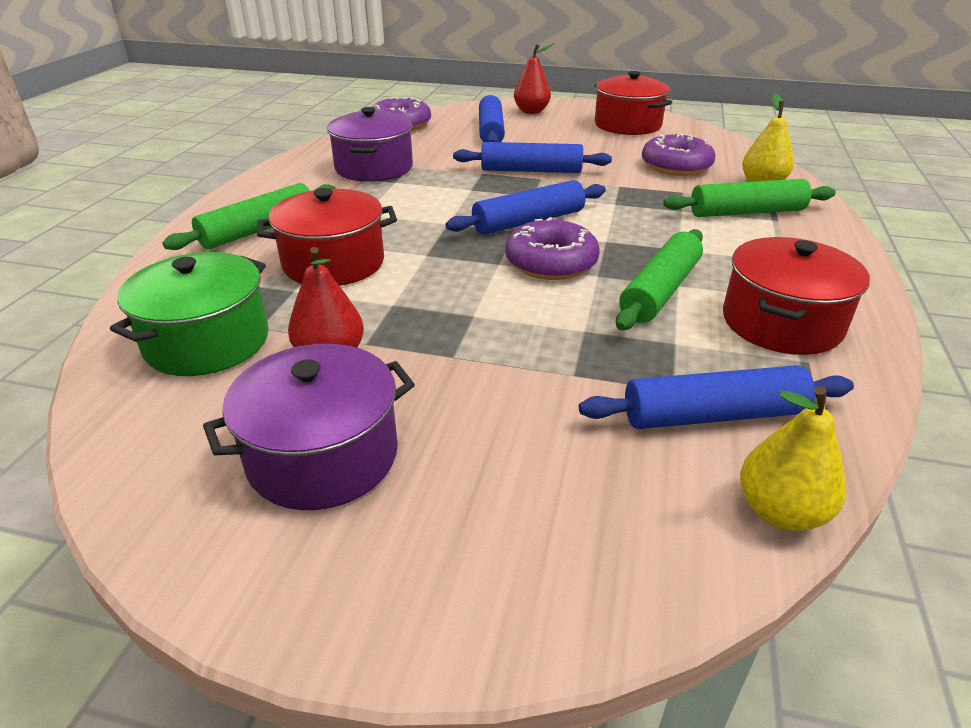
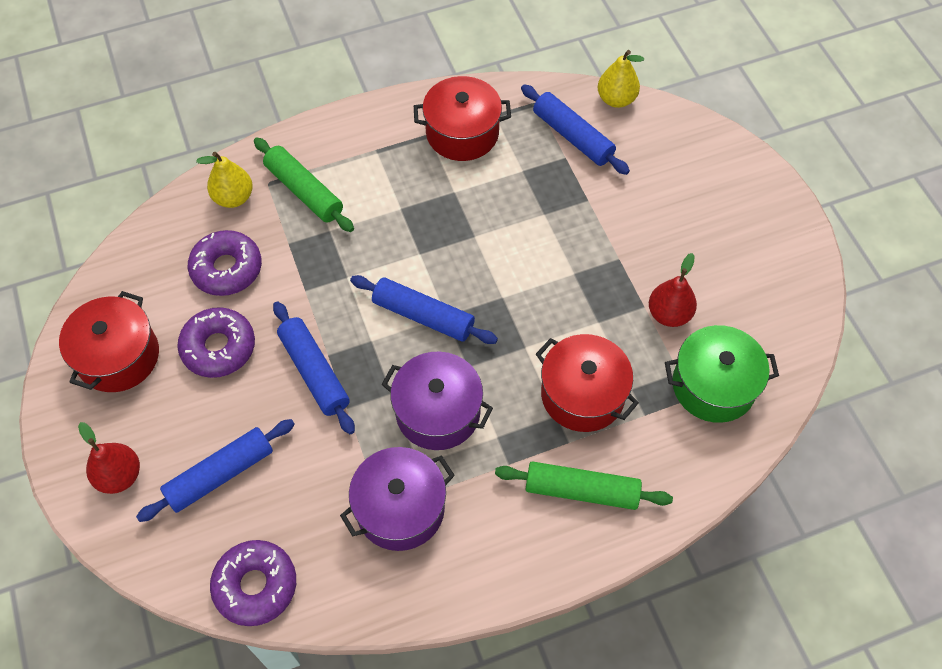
camera: 125 degrees left, 25 degrees up
(323, 456) = (729, 260): purple pot -> purple pot (438, 412)
(551, 262) = (478, 269): purple donut -> purple donut (219, 347)
(660, 291) = (469, 197): green rolling pin -> none

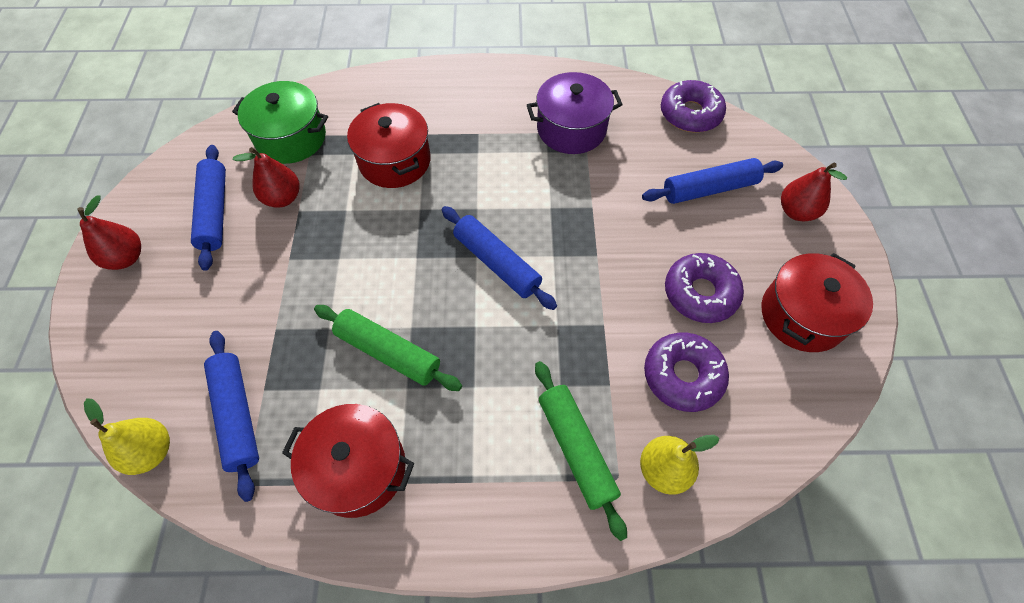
camera: 160 degrees left, 0 degrees up
(314, 372) = (613, 244): blue rolling pin -> blue rolling pin (215, 212)
(438, 412) = (517, 182): purple pot -> none
(581, 491) = (434, 103): green rolling pin -> green rolling pin (388, 352)
(763, 214) = (126, 258): none -> red pear

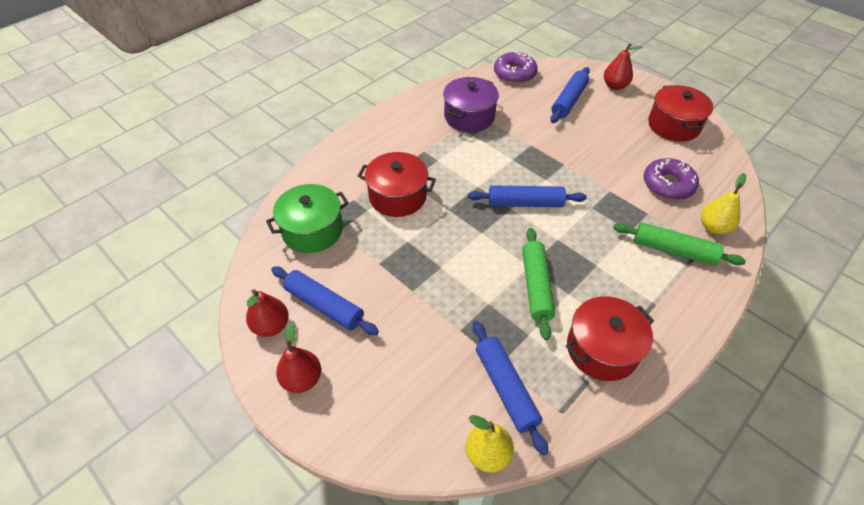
camera: 45 degrees left, 10 degrees down
(237, 415) = (506, 388): blue rolling pin -> blue rolling pin turned 45 degrees clockwise
(283, 198) = (358, 264): red pear -> red pear (271, 326)
(388, 352) = (536, 286): green rolling pin -> green rolling pin turned 75 degrees counterclockwise
(700, 293) = (627, 146): purple donut -> none

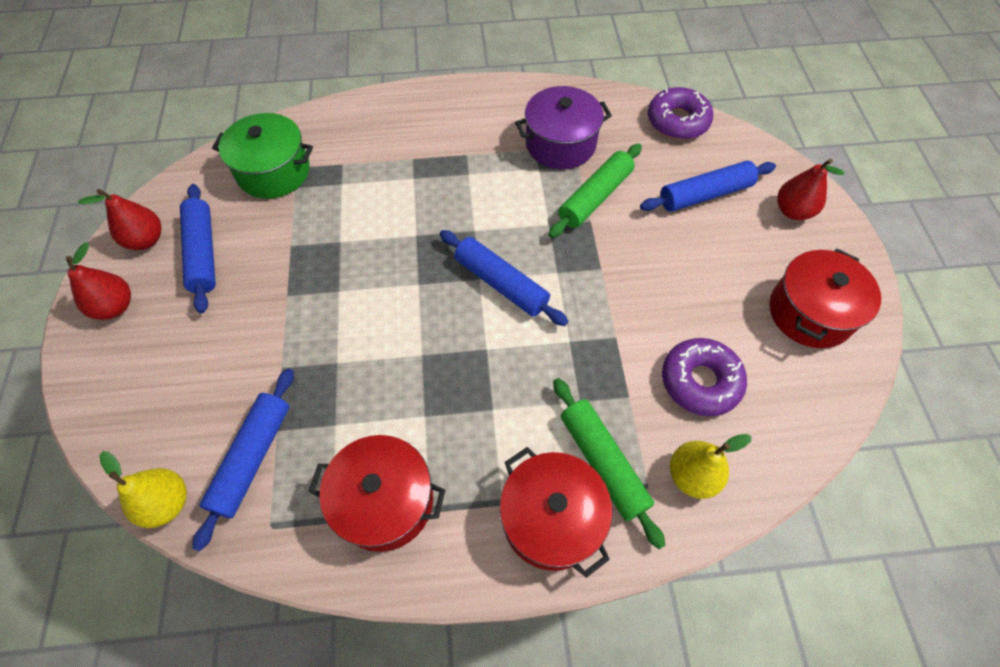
camera: 40 degrees right, 10 degrees up
(398, 196) = (384, 188): red pot -> red pot (551, 518)
(536, 286) = (401, 381): green rolling pin -> green rolling pin (595, 197)

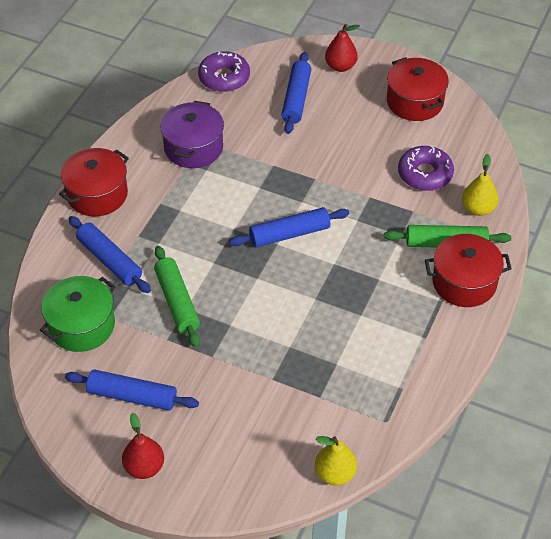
camera: 60 degrees left, 10 degrees down
(146, 240) = (89, 430): red pear -> none
(253, 458) = (332, 416): blue rolling pin -> blue rolling pin (110, 260)
(384, 501) = (405, 357): red pot -> red pot (97, 194)
(595, 197) = (255, 153): green rolling pin -> green rolling pin (177, 302)

